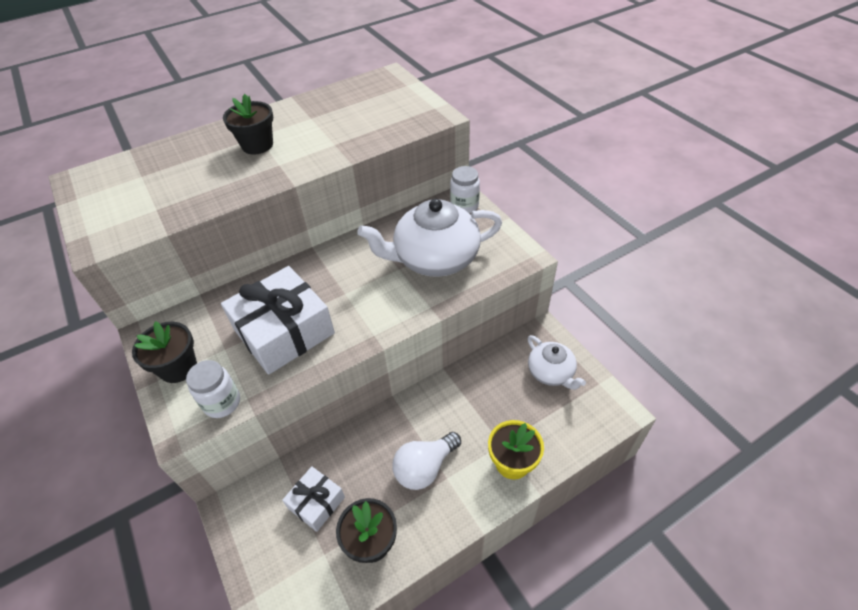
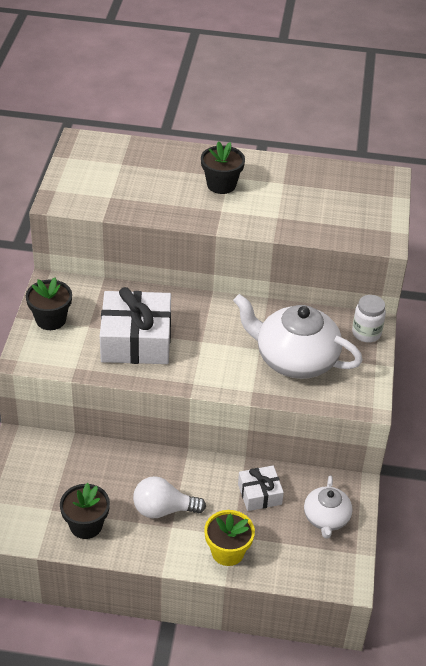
camera: 35 degrees right, 5 degrees down
(222, 402) = (58, 360): white jar -> none
(316, 502) = (73, 477): white gift -> white gift (259, 494)

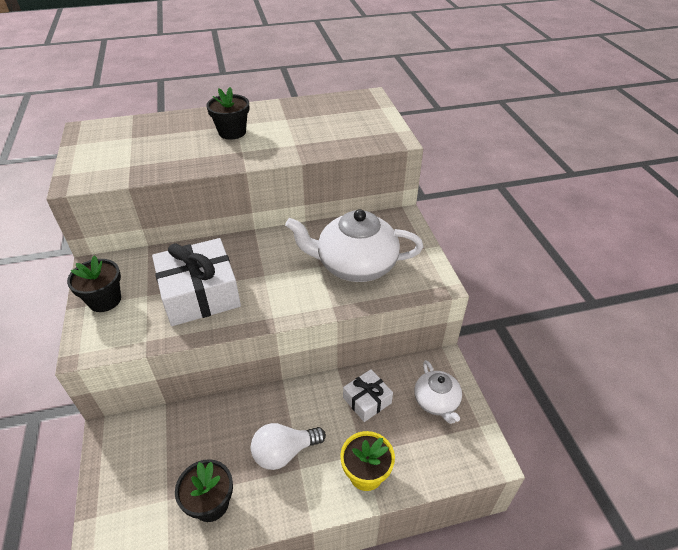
camera: 20 degrees left, 0 degrees up
(366, 333) = (402, 225): white jar -> none

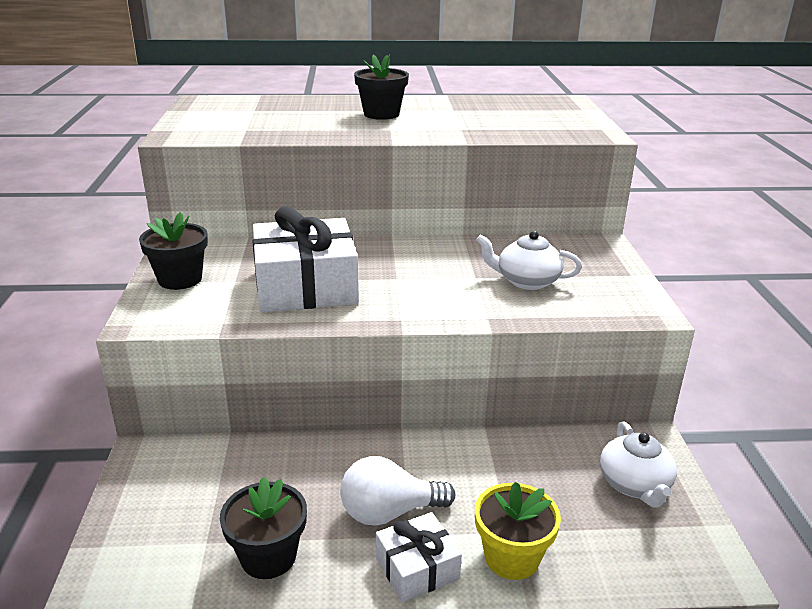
camera: 10 degrees right, 15 degrees down
(355, 265) = (526, 281): white teapot -> white teapot, size x0.56
(367, 400) = (525, 468): white gift -> white gift (417, 568)

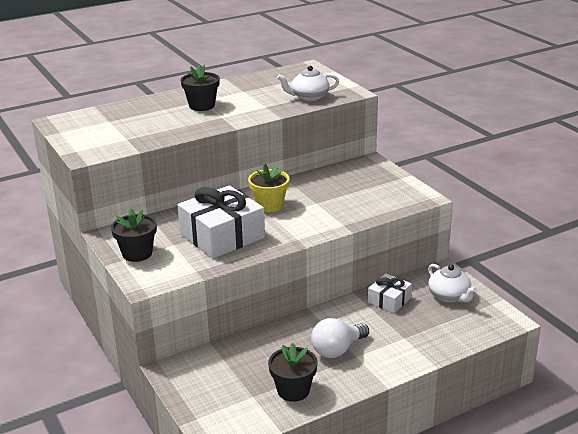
camera: 25 degrees left, 0 degrees up
(417, 568) = (372, 368): white gift -> white gift (389, 300)
(512, 557) = (413, 348): yellow flower pot -> yellow flower pot (269, 205)
(526, 281) = (347, 197): white teapot -> white teapot (309, 97)

